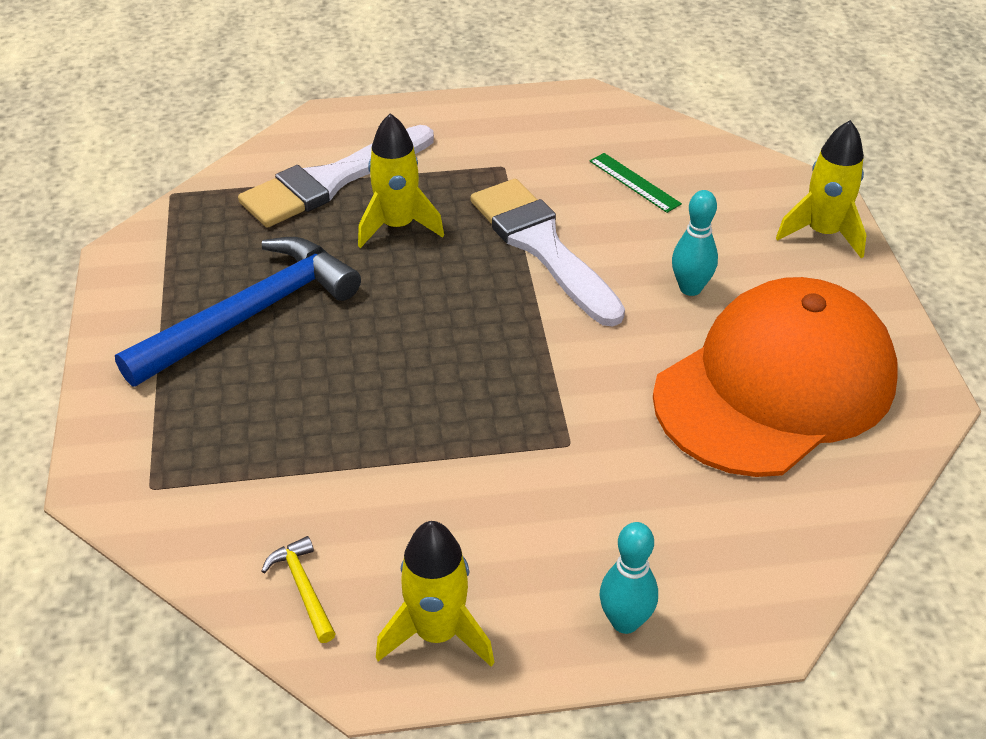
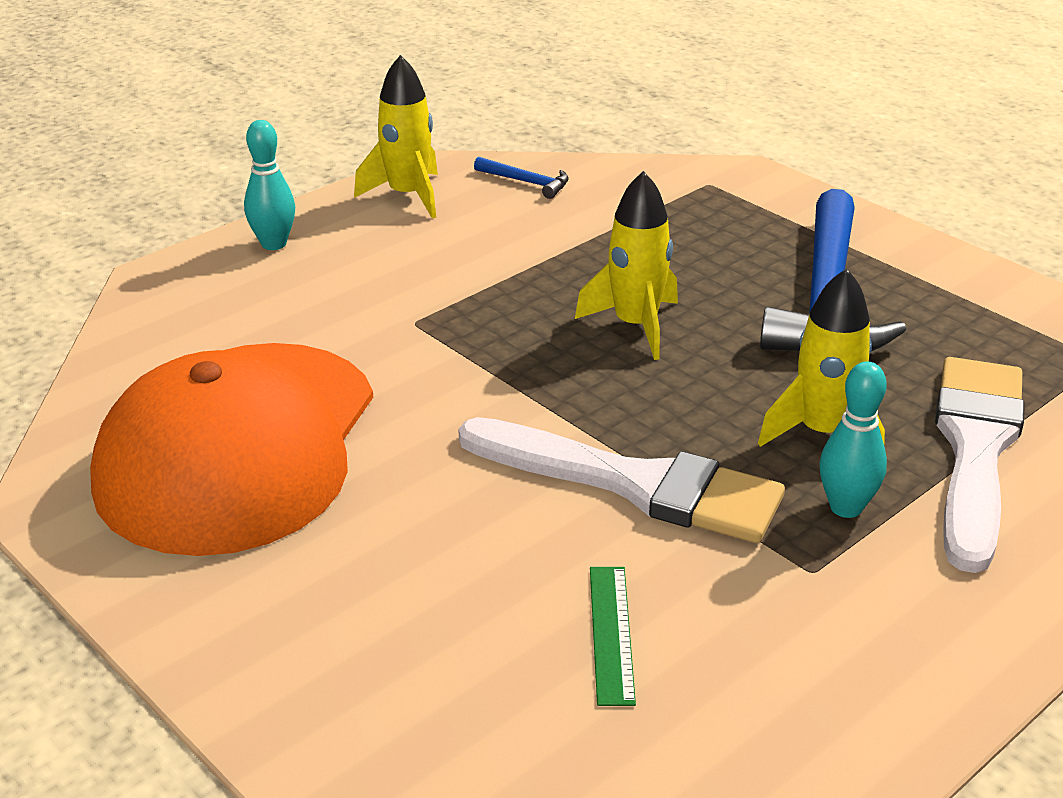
camera: 145 degrees right, 10 degrees down
(303, 588) = (526, 182): yellow hammer -> blue hammer
(634, 182) = (611, 633): green ruler -> green ruler turned 75 degrees clockwise
(690, 288) = (409, 511): turquoise bowling pin -> turquoise bowling pin (846, 507)
(823, 233) = (272, 677): yellow rocket -> yellow rocket (635, 326)

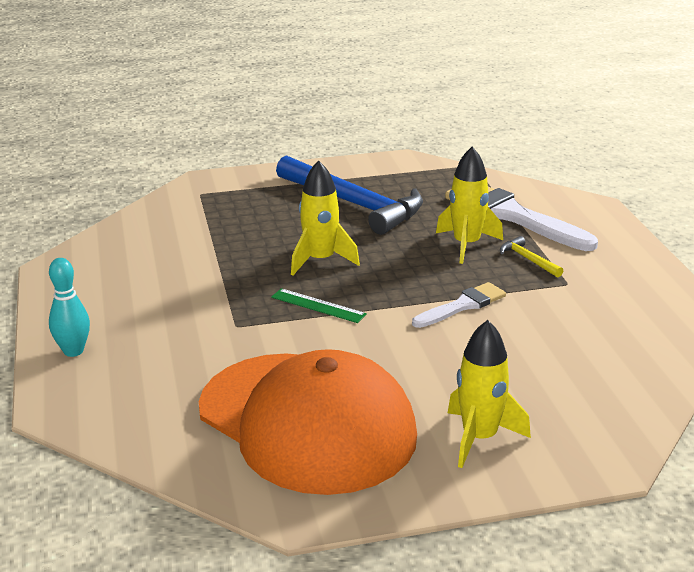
camera: 60 degrees left, 5 degrees down
(408, 196) = (79, 286): yellow rocket -> yellow rocket (479, 438)
(526, 182) = (120, 243): blue hammer -> none
(611, 633) = (574, 348): green ruler -> green ruler (318, 306)
(634, 483) = (462, 306): white brush -> white brush, size x0.55
(846, 507) = (528, 259): turquoise bowling pin -> yellow hammer

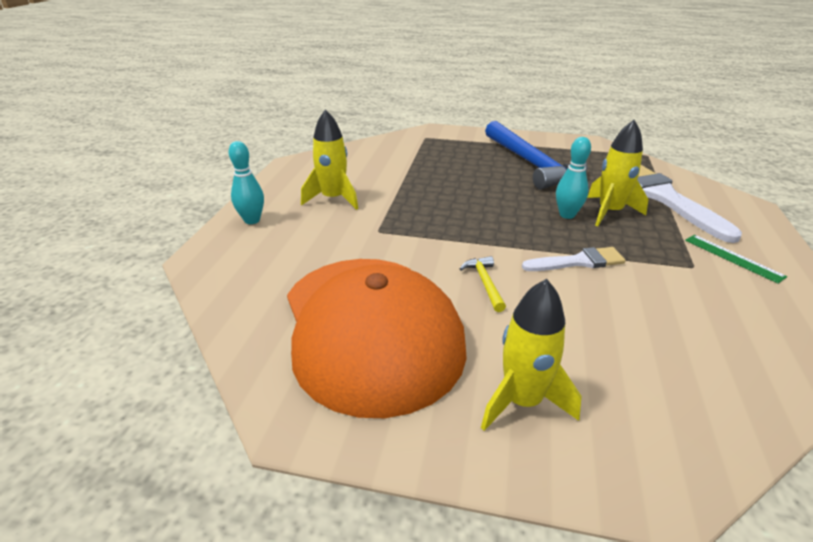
camera: 25 degrees right, 5 degrees up
(318, 306) = (452, 231): green ruler -> green ruler (733, 258)
(320, 260) = (478, 198): yellow rocket -> yellow rocket (333, 199)
(426, 258) = (567, 215): none -> turquoise bowling pin
(528, 259) = (663, 236): yellow hammer -> yellow hammer (485, 283)

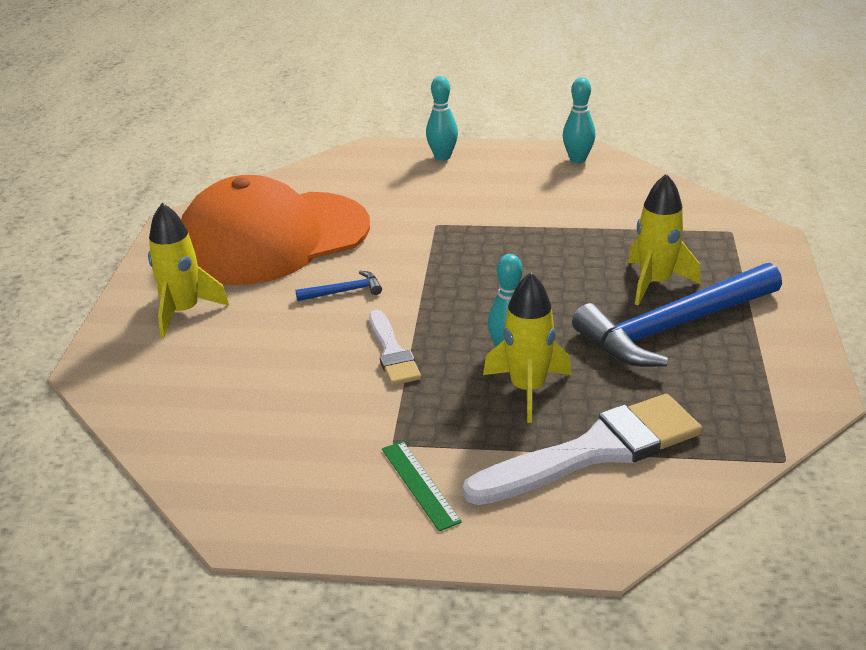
camera: 85 degrees right, 0 degrees up
(300, 167) = (577, 159): none -> turquoise bowling pin
(333, 199) = (501, 190): yellow rocket -> yellow rocket (654, 283)
(485, 283) = (344, 291): yellow hammer -> blue hammer
(733, 258) = (420, 484): green ruler -> green ruler turned 75 degrees counterclockwise

